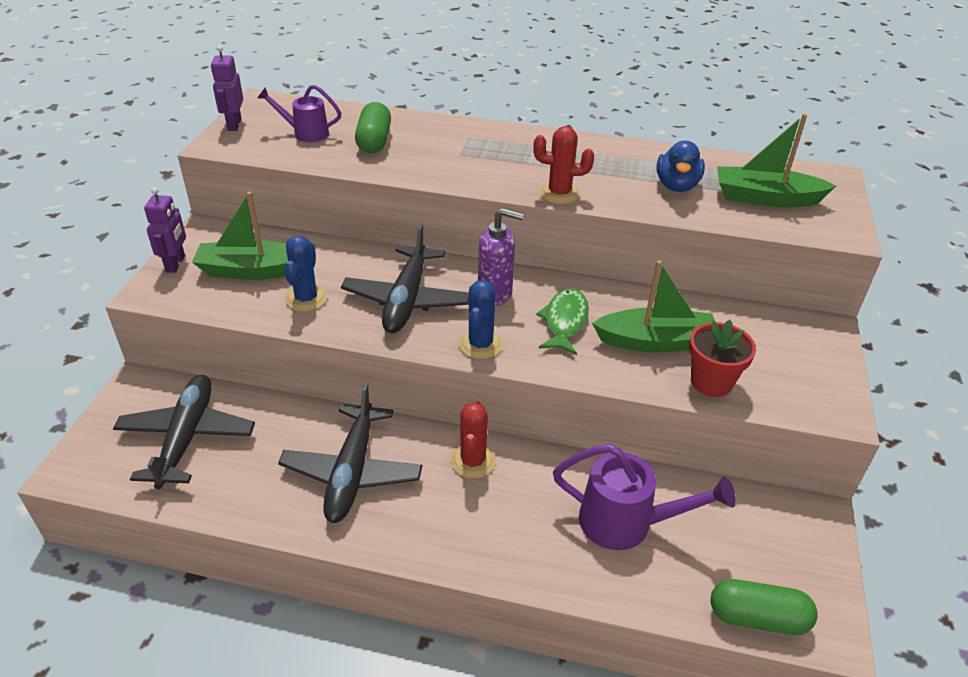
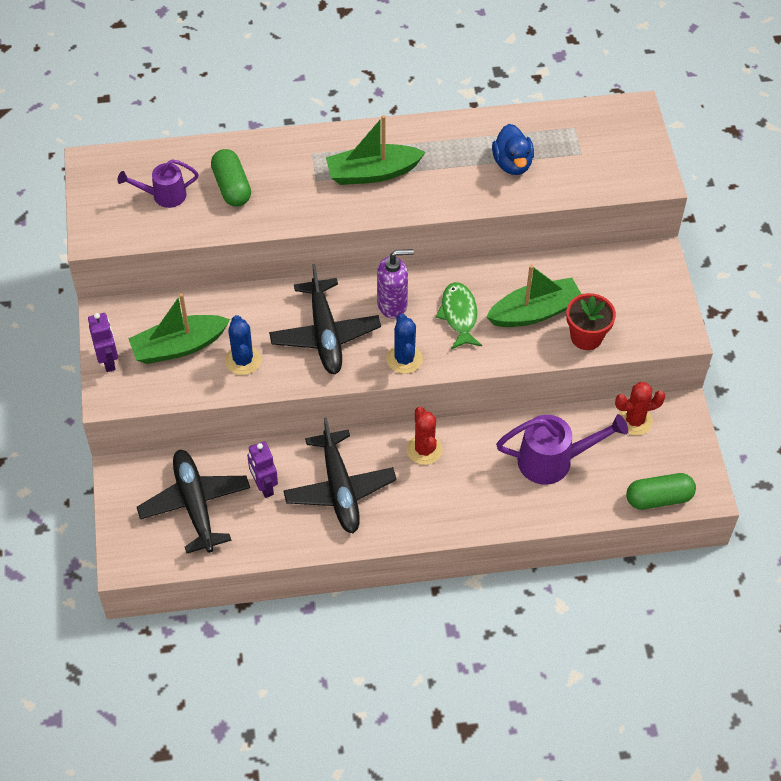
camera: 20 degrees left, 15 degrees up
(234, 125) = (90, 205): purple robot -> purple robot (264, 486)
(559, 193) = (421, 204): red cactus -> red cactus (634, 421)
(766, 198) = (587, 156): green boat -> green boat (373, 173)

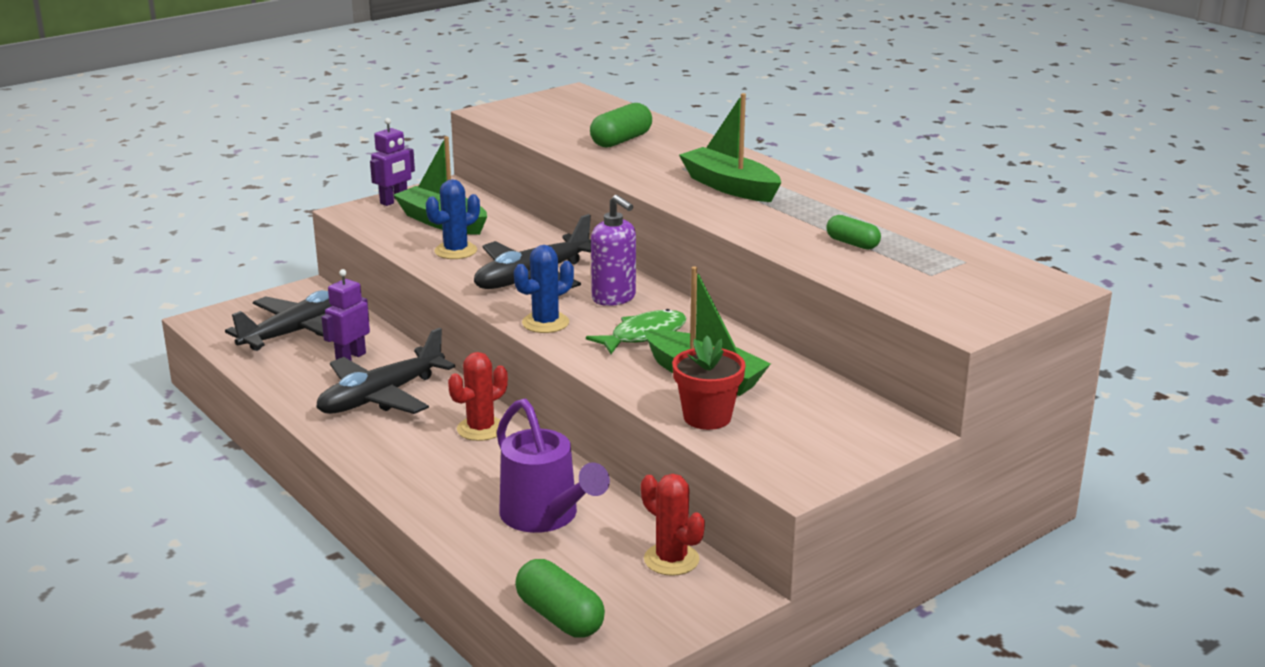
camera: 60 degrees right, 30 degrees down
(164, 196) = (573, 121): purple watering can -> none
(512, 164) = (852, 243): blue duck -> green capsule

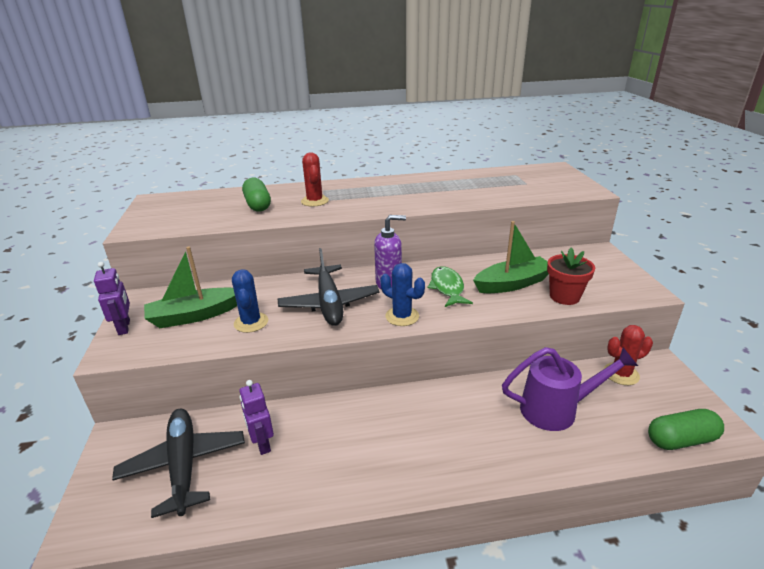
camera: 60 degrees left, 5 degrees up
(381, 397) = (341, 444): black plane -> none
(481, 429) = (426, 404): red cactus -> red cactus (314, 201)
(545, 323) = (402, 316): blue cactus -> blue cactus turned 45 degrees counterclockwise
(730, 187) = (369, 195): green boat -> none
(852, 243) = (476, 188): green capsule -> none

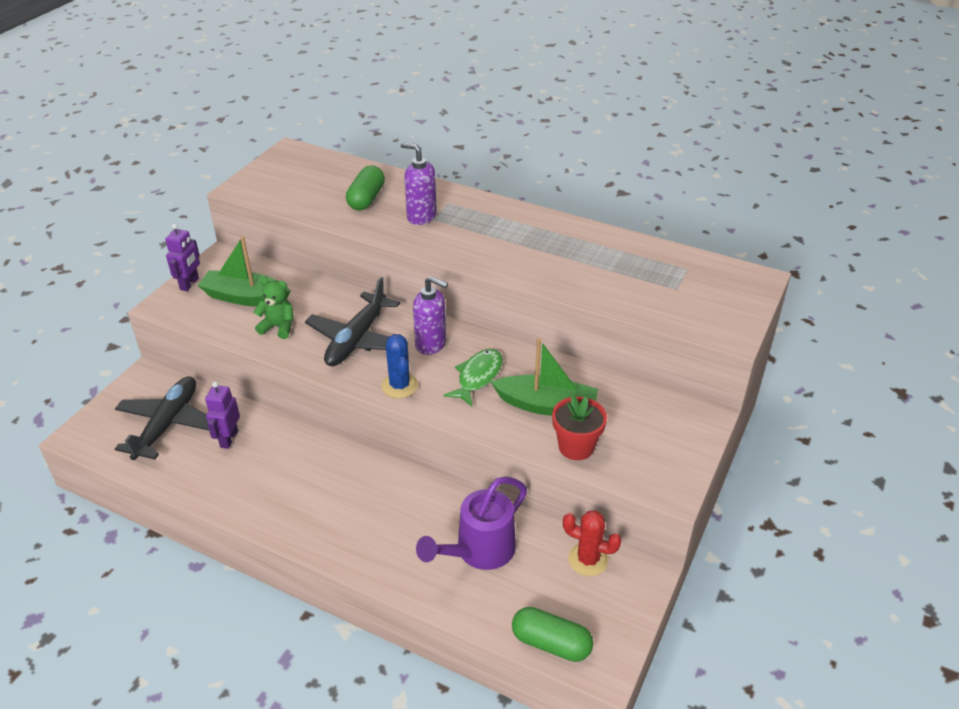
camera: 35 degrees right, 10 degrees up
(251, 322) = (278, 327): blue cactus -> green teddy bear
(314, 201) = (421, 216): red cactus -> purple soap dispenser
(556, 409) = (479, 551): purple watering can -> purple watering can turned 105 degrees clockwise

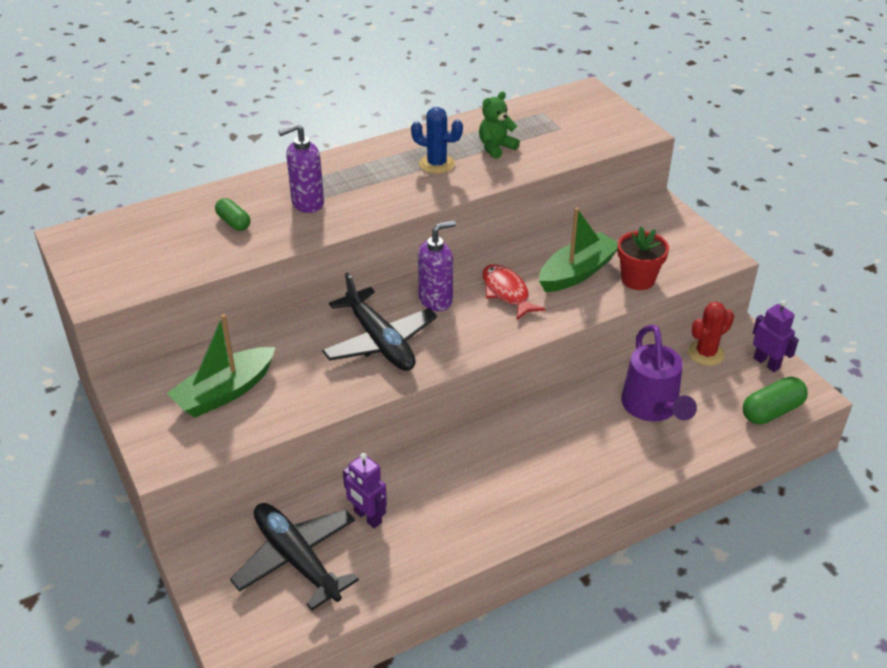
camera: 55 degrees left, 0 degrees up
(190, 284) = (148, 426): purple robot -> purple robot (766, 363)
(278, 327) = (303, 386): green teddy bear -> green teddy bear (496, 148)
(366, 199) = (233, 222): green capsule -> green capsule, size x0.65
(399, 386) = (473, 341): blue cactus -> blue cactus (437, 164)
(478, 377) = (506, 292): green fish -> red fish

